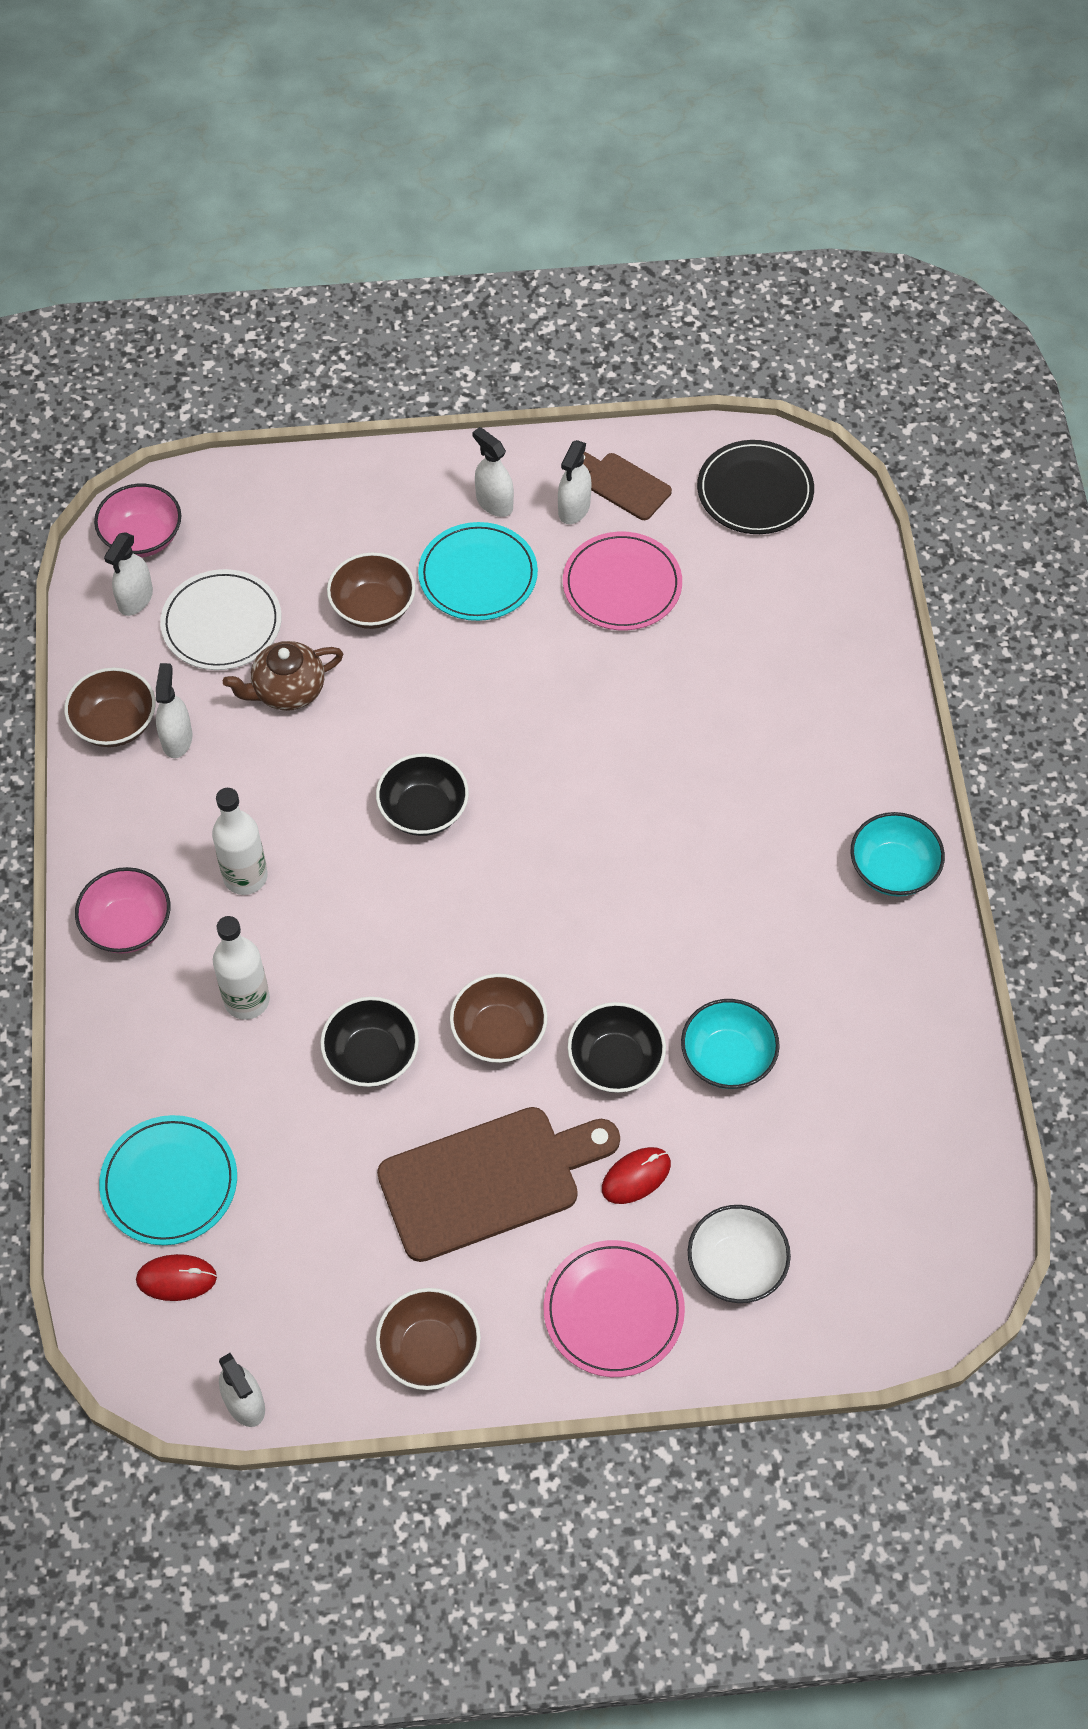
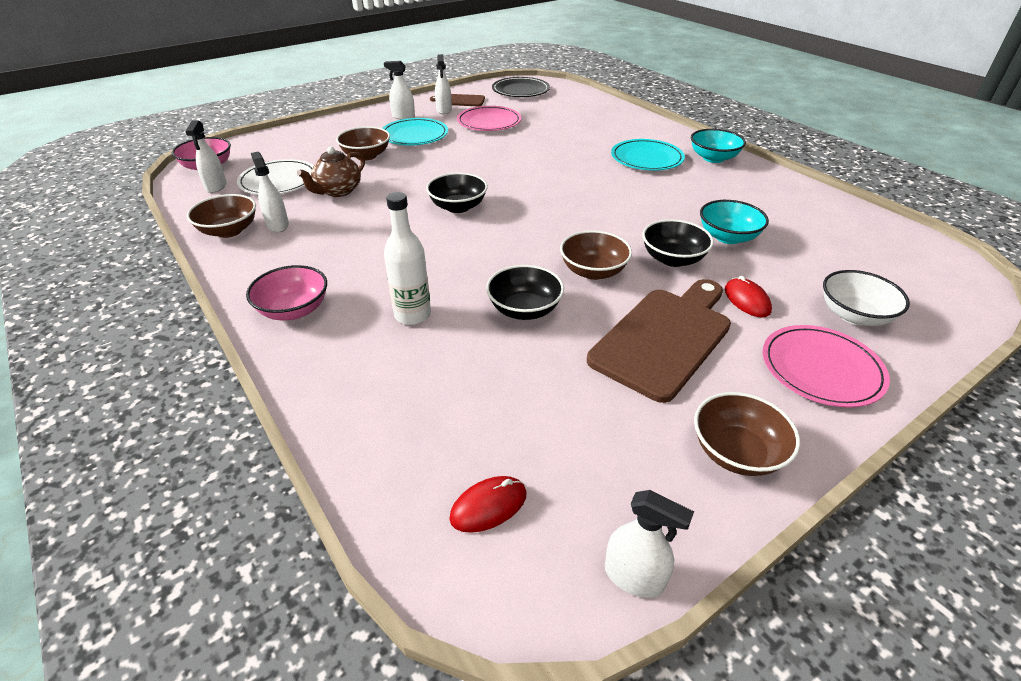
camera: 30 degrees left, 20 degrees down
(169, 1182) = (430, 440): turquoise plate -> turquoise plate (646, 158)
(245, 877) = (366, 263): white bottle -> none
(636, 1176) = (747, 300): red mouse -> red mouse turned 45 degrees counterclockwise

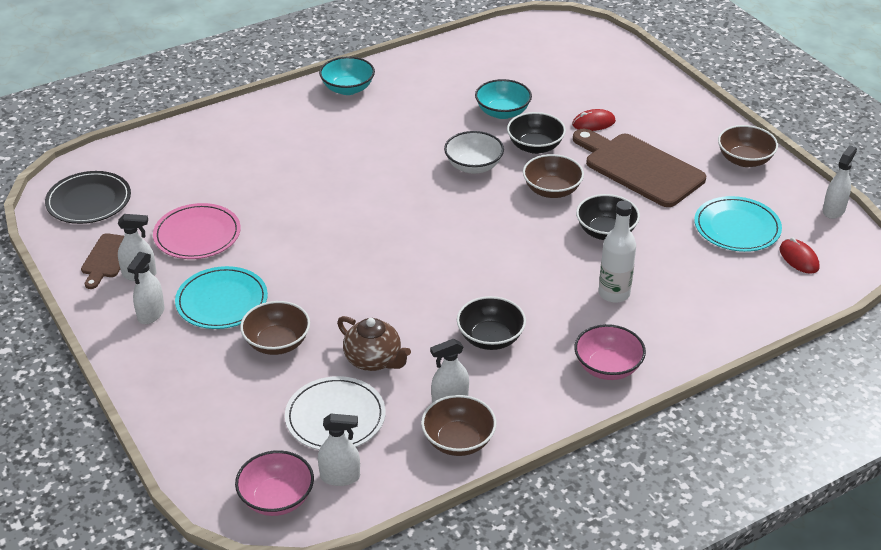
camera: 85 degrees left, 0 degrees up
(458, 207) = (426, 265): black bowl -> black bowl (490, 338)
(646, 158) = (338, 129): turquoise plate -> turquoise plate (737, 227)
(821, 369) = (668, 111): pink plate -> none
(854, 315) = (611, 83): white bowl -> white bowl (473, 166)

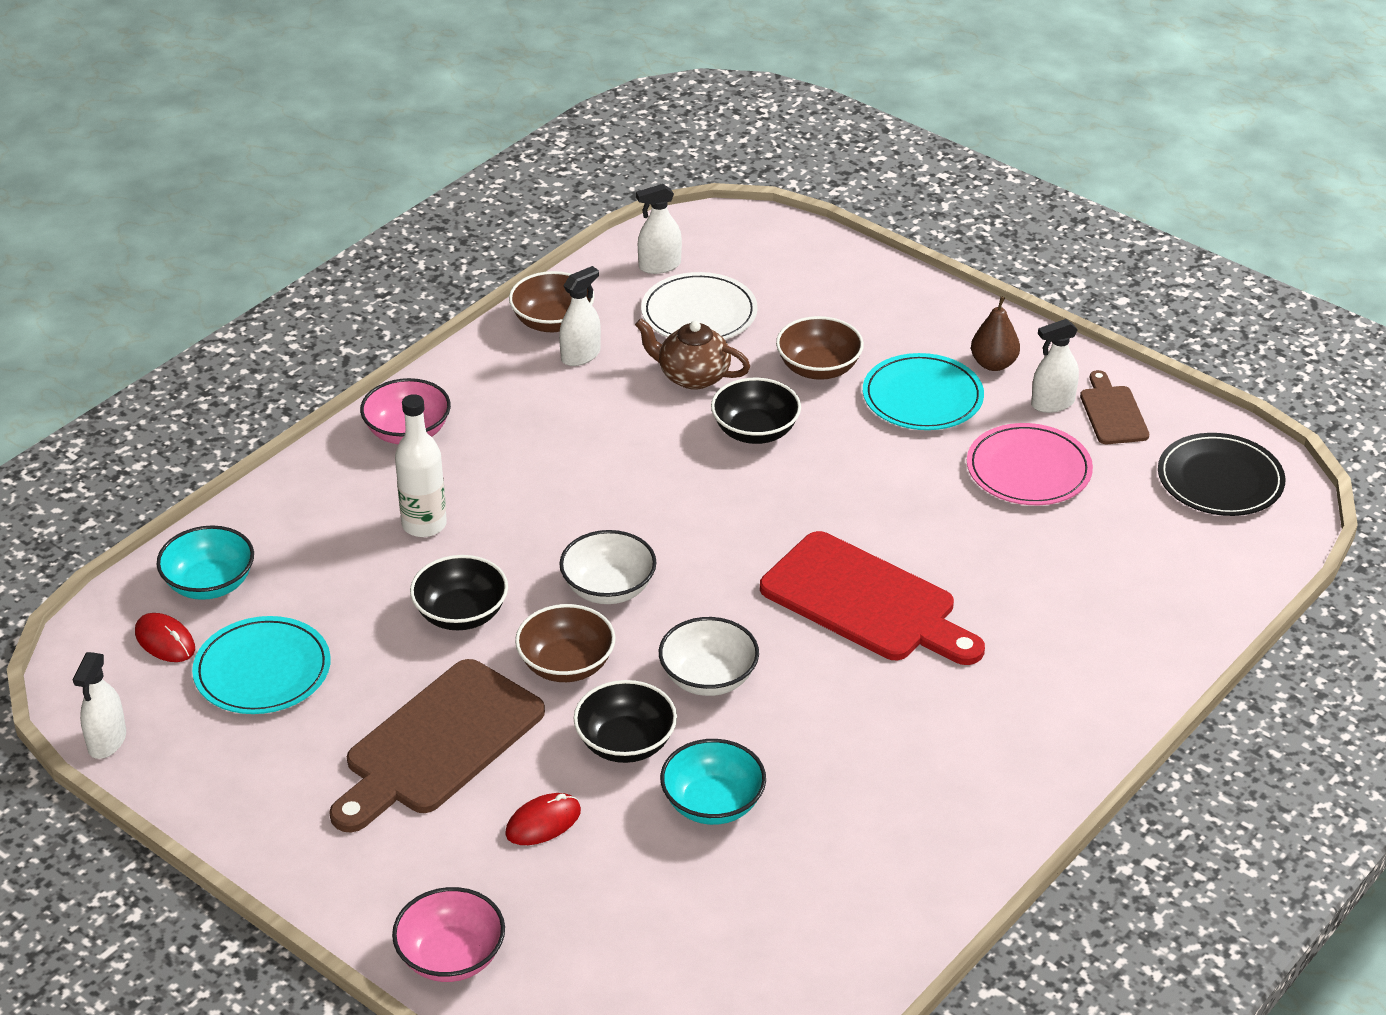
camera: 160 degrees right, 0 degrees up
(151, 314) = (993, 364): white spray bottle -> brown pear
(277, 498) = (711, 236): pink bowl -> pink bowl (451, 957)
(348, 89) = (1012, 784): turquoise bowl -> turquoise bowl (209, 584)
(359, 183) = (866, 602): none -> red cutting board
(490, 338) = (565, 432): black bowl -> black bowl (755, 431)
(508, 225) = (608, 588): none -> white bowl
(639, 168) = (438, 744): brown cutting board -> brown cutting board turned 105 degrees clockwise
(744, 160) = (260, 808): brown bowl -> none

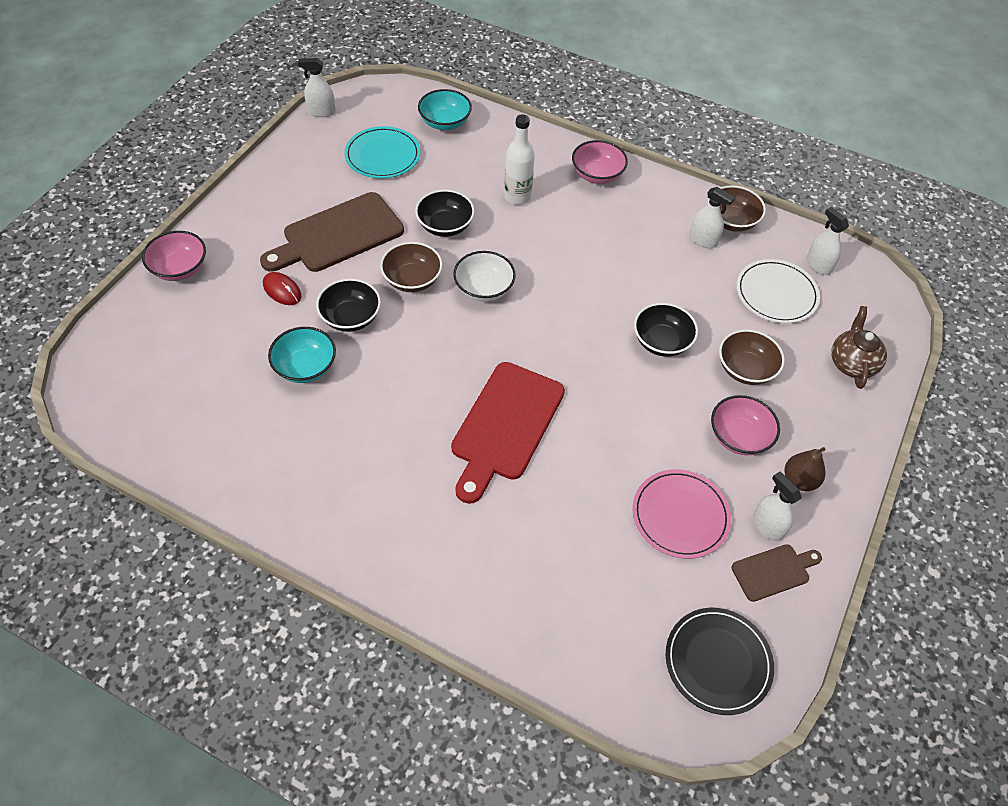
camera: 75 degrees right, 15 degrees up
(165, 641) = (397, 116): red mouse -> none
(438, 744) = (338, 235): brown cutting board -> brown cutting board turned 60 degrees counterclockwise
(692, 376) = (706, 300): brown teapot -> brown teapot (852, 363)
(708, 678) = (414, 350): white bowl -> none
(922, 397) = (739, 437): turquoise plate -> pink bowl

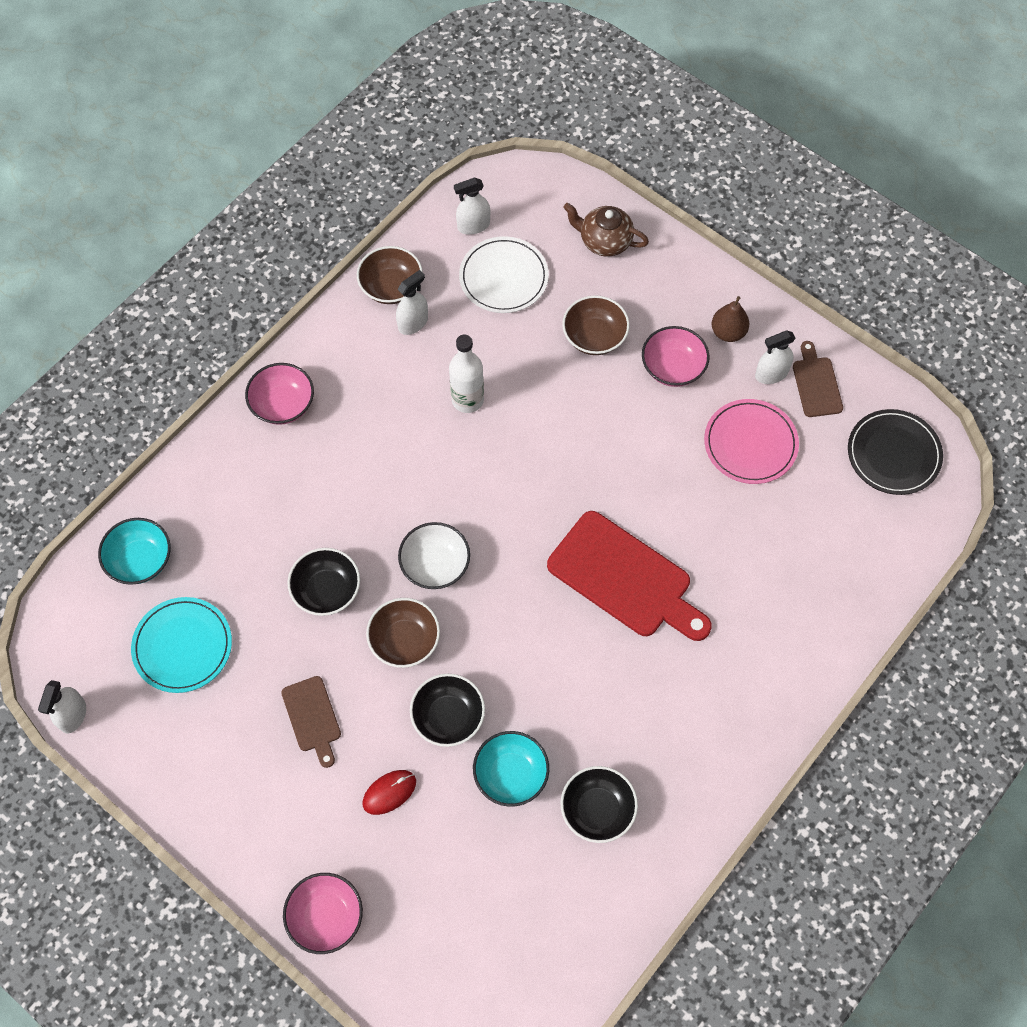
camera: 75 degrees left, 10 degrees up
(338, 235) = (312, 718): brown cutting board -> brown cutting board, size x0.52
(517, 196) = (297, 500): white bottle -> white bottle (467, 399)
(661, 342) = (545, 403): black bowl -> black bowl (597, 810)

